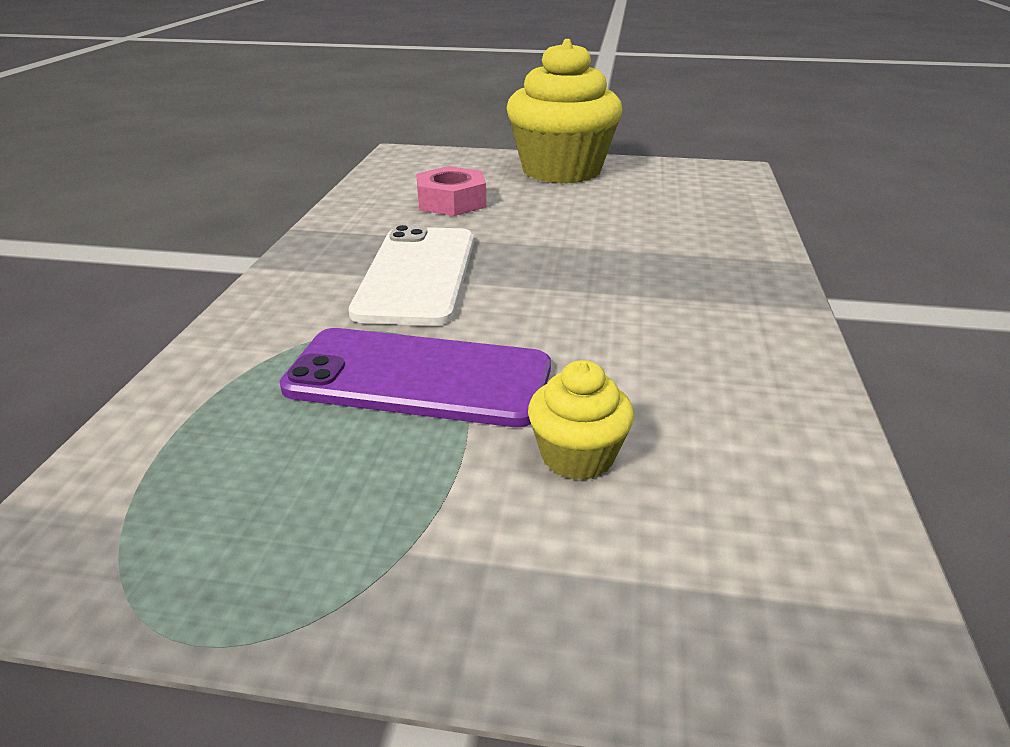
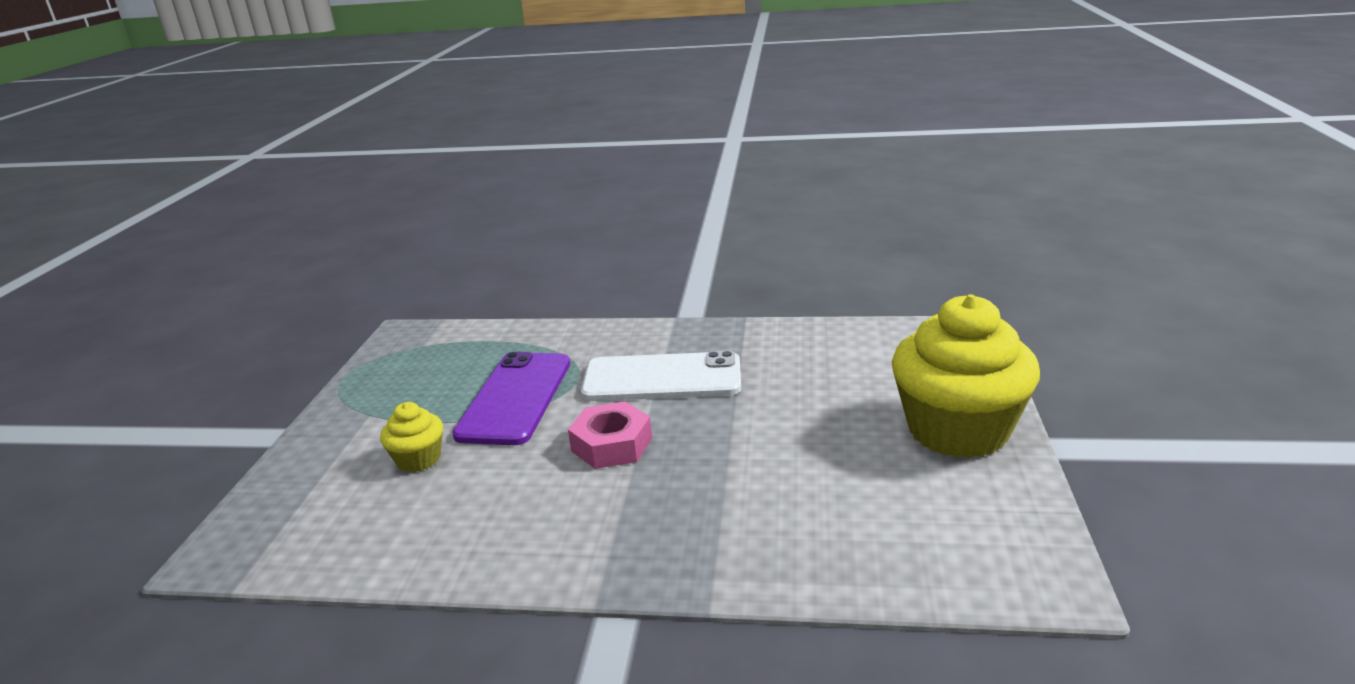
camera: 90 degrees right, 5 degrees down
(451, 202) = (825, 374): pink nut -> pink nut (611, 444)

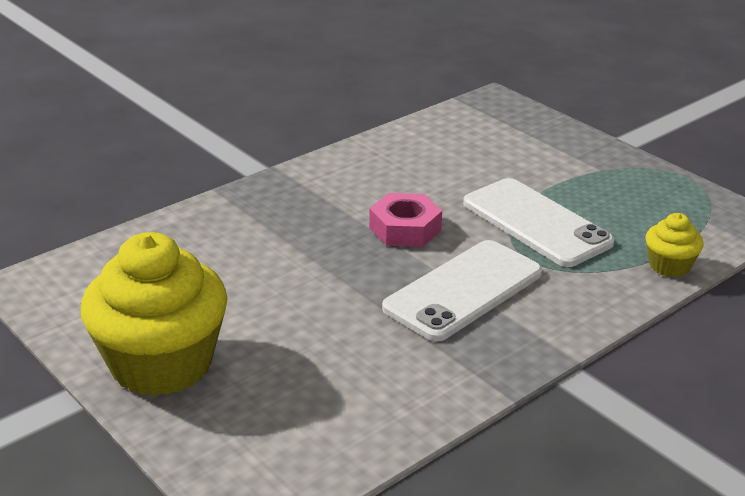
camera: 130 degrees right, 5 degrees up
(418, 459) = (504, 167): yellow cupcake -> yellow cupcake (669, 266)
(515, 398) = (536, 223): purple phone -> white phone

